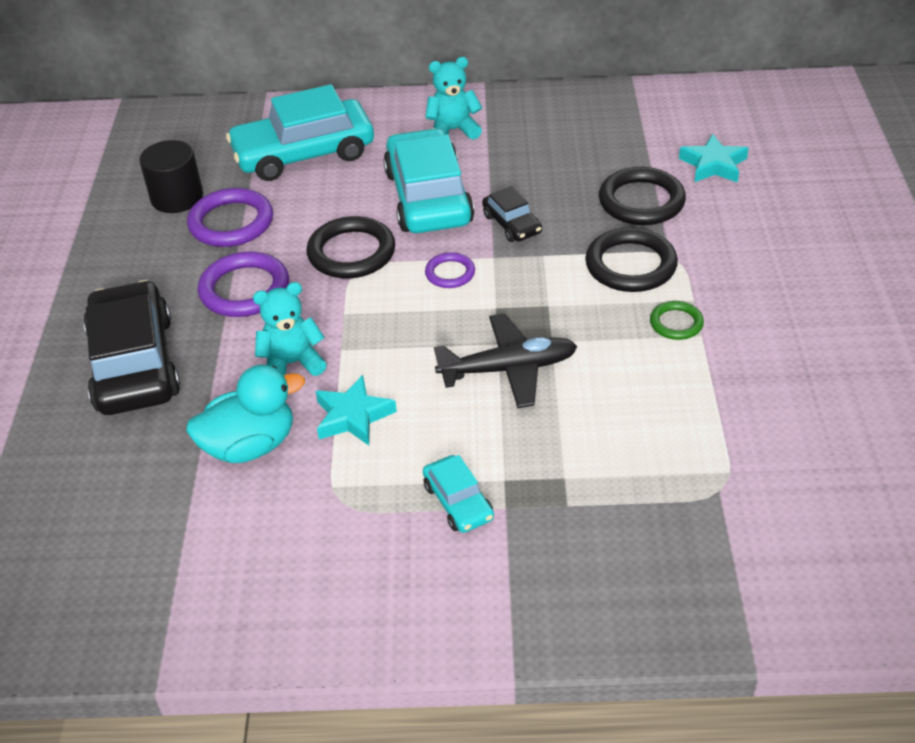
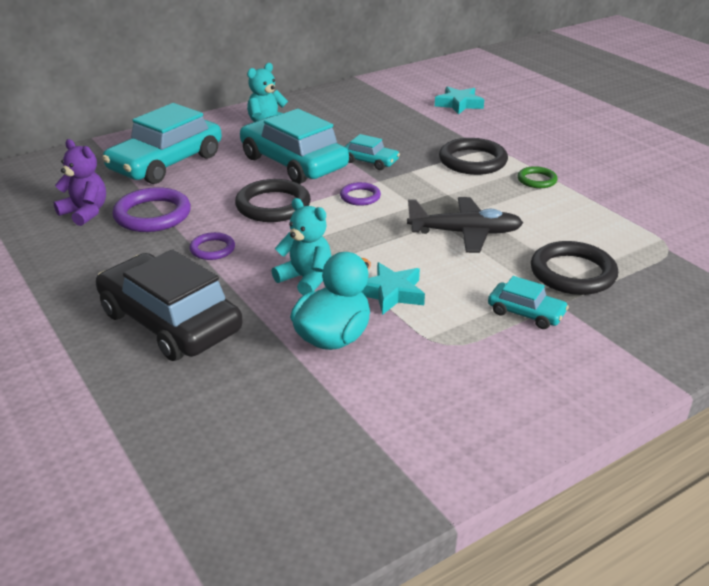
camera: 35 degrees left, 10 degrees down
(177, 197) = (85, 213): black cylinder -> purple teddy bear
(244, 289) = (212, 249): purple ring -> purple ring, size x0.55
(292, 363) = (305, 279): turquoise teddy bear -> turquoise teddy bear turned 90 degrees clockwise
(508, 369) = (465, 233): black plane -> black plane turned 45 degrees clockwise
(512, 224) = (370, 161): black car -> turquoise car
(641, 201) = (438, 130): black ring -> black ring (572, 273)

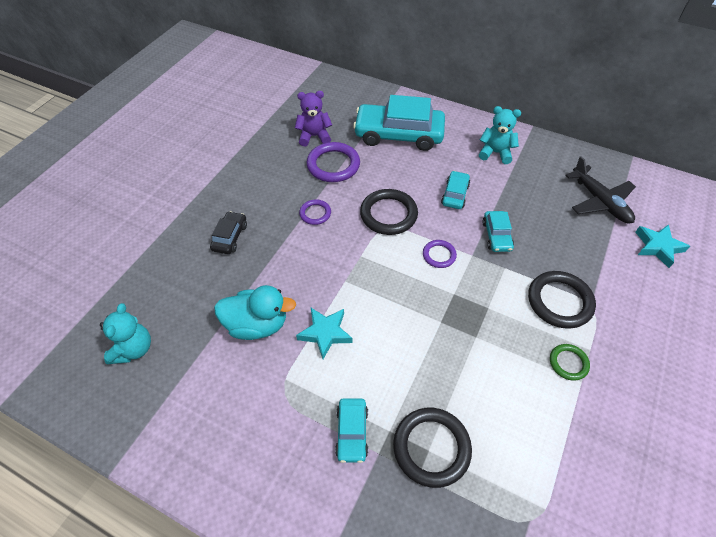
camera: 60 degrees right, 20 degrees up
(85, 213) = (314, 136): purple teddy bear -> purple teddy bear turned 105 degrees counterclockwise
(170, 322) = (230, 237): black car -> black car, size x0.48
(293, 163) = (455, 194): turquoise car -> turquoise car, size x0.48
(305, 279) = (312, 277): turquoise teddy bear -> turquoise teddy bear (133, 349)
(465, 233) = (437, 345): black plane -> black plane (600, 201)

